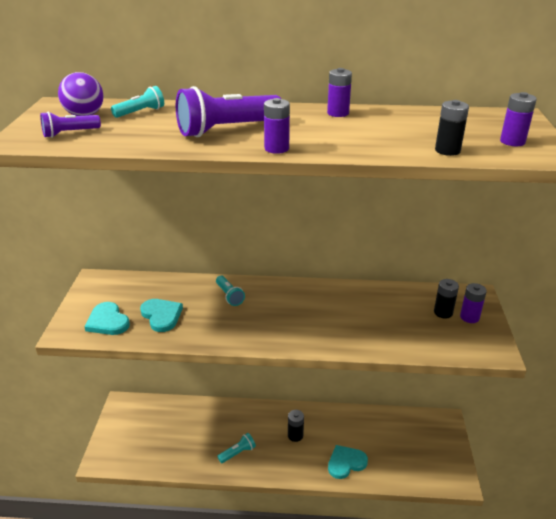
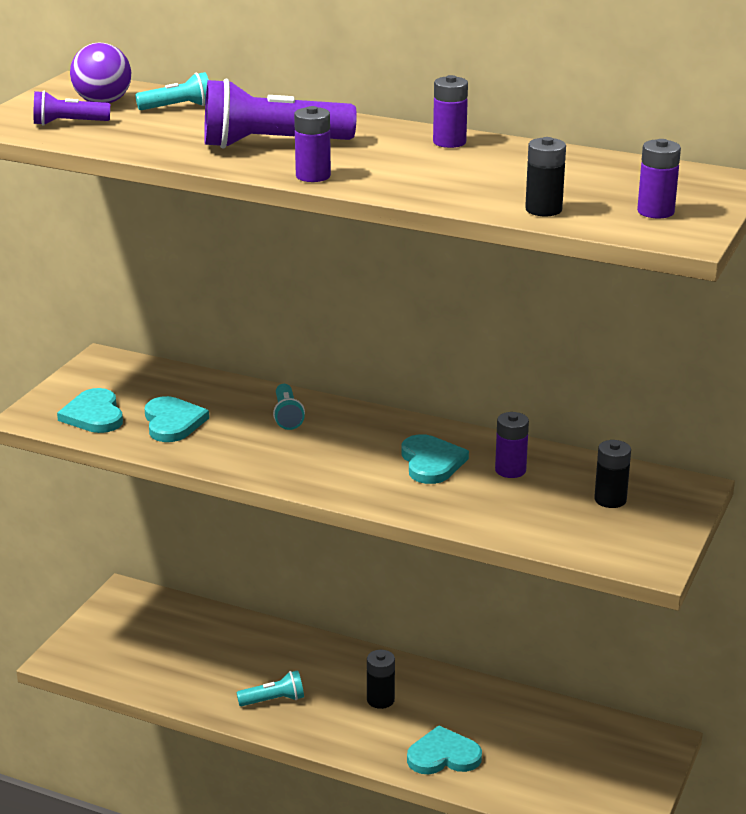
camera: 20 degrees right, 5 degrees down
(331, 310) = (431, 462): none -> turquoise heart
(469, 317) = (649, 514): purple battery -> purple battery (510, 470)

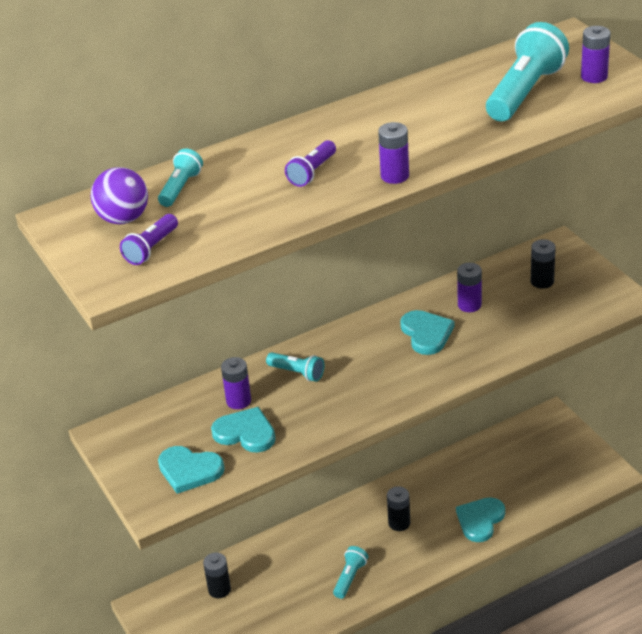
camera: 50 degrees left, 10 degrees up
(272, 144) = (312, 172): purple flashlight -> purple flashlight, size x0.52
(431, 462) = (426, 334): turquoise heart -> turquoise heart turned 45 degrees clockwise
(449, 142) = (394, 102): purple battery -> purple battery (238, 401)
(543, 209) = (550, 112): black battery -> black battery (219, 589)
(565, 189) = (524, 92): none -> turquoise flashlight

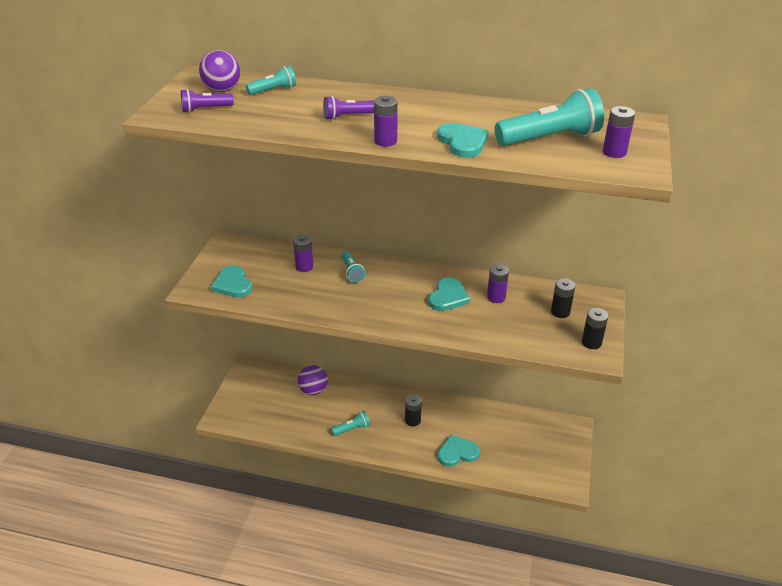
camera: 40 degrees right, 0 degrees up
(219, 589) = (287, 386): black battery -> black battery (591, 342)
(245, 433) = (283, 284): turquoise heart -> turquoise heart (462, 142)
(255, 572) = (313, 390): none -> purple ball

